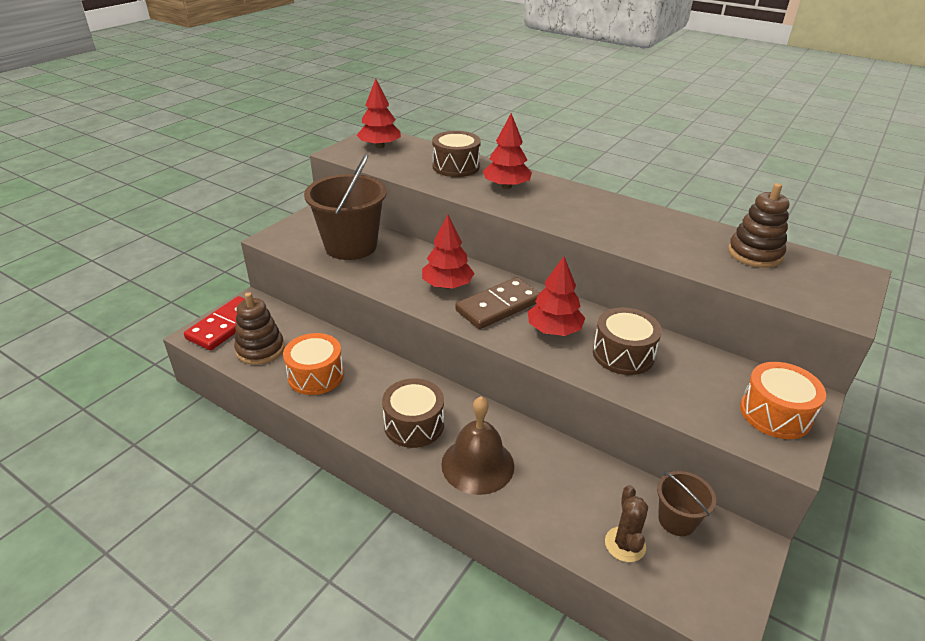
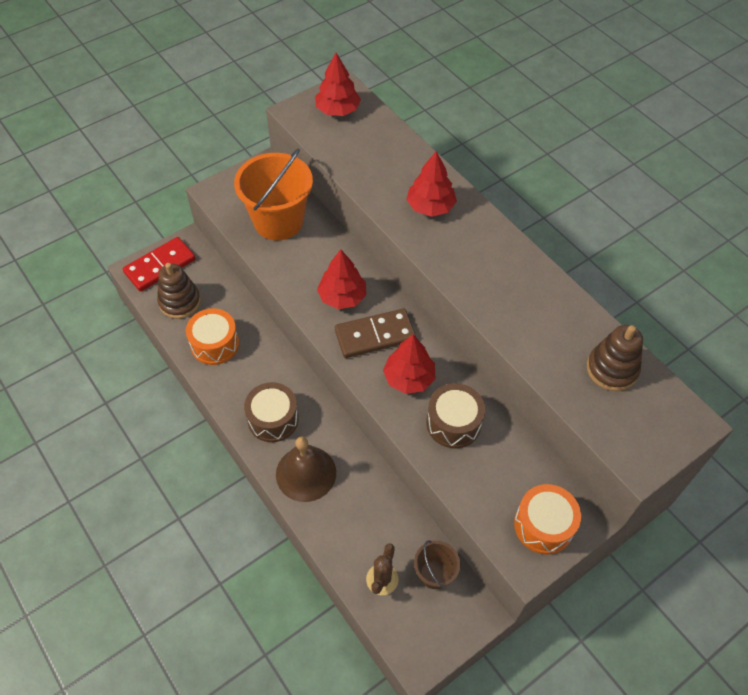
camera: 20 degrees right, 20 degrees up
(351, 246) = (278, 221): brown bucket -> orange bucket
(456, 166) = (397, 162): brown drum -> none

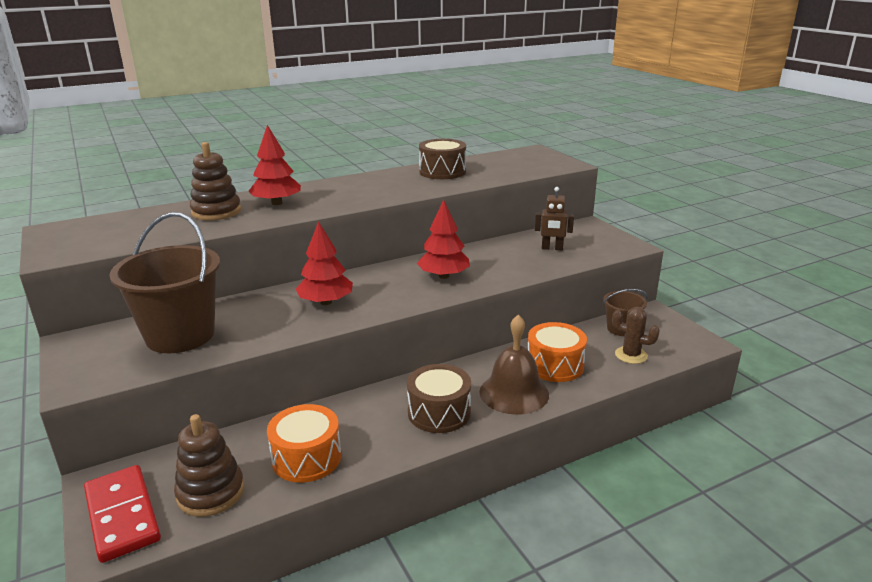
camera: 80 degrees left, 30 degrees down
(278, 221) = (180, 335): orange bucket -> brown bucket
(338, 110) = (84, 234): red tree -> none
(375, 335) = (386, 288): brown domino -> none
(453, 423) = (498, 261): brown drum -> brown drum (442, 172)
(499, 476) = (552, 248): none -> brown robot
(543, 525) = (595, 238): orange drum -> orange drum (554, 365)
(612, 369) = (486, 164): brown stacking toy -> brown stacking toy (216, 212)

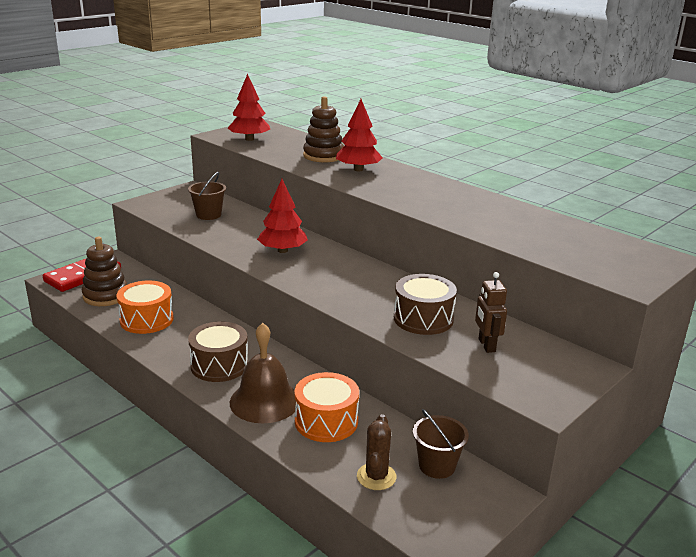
camera: 70 degrees right, 0 degrees up
(180, 335) = (208, 215): brown bucket -> brown bucket, size x0.51
(442, 172) = (513, 217): brown drum -> brown drum (423, 319)
(443, 276) = (366, 292): red tree -> red tree (249, 139)

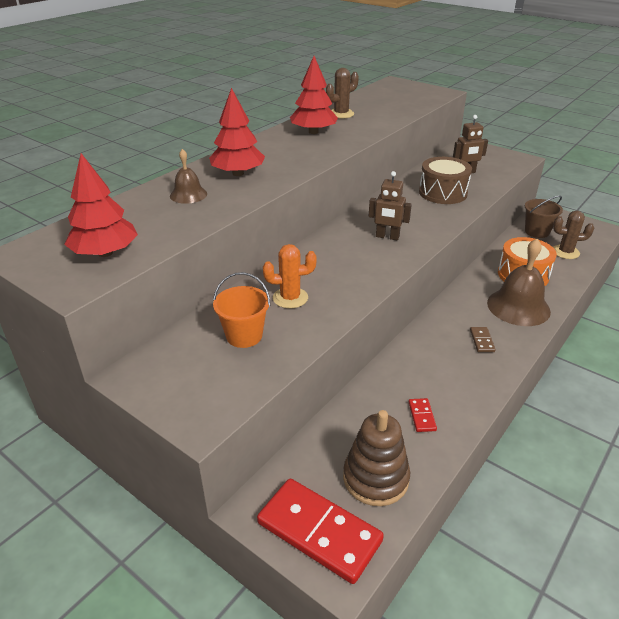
camera: 95 degrees left, 10 degrees up
(147, 320) = (421, 416): orange drum -> red domino
(208, 215) = (244, 336): brown bucket -> orange bucket
(219, 365) = (482, 341): brown drum -> brown domino
(245, 230) = (290, 298): none -> orange cactus
(282, 250) = (341, 265): red tree -> red tree (313, 132)
(323, 156) = (188, 194): brown stacking toy -> brown bell
(326, 274) = (387, 237): none -> brown robot
(515, 215) = (341, 114): none -> brown cactus

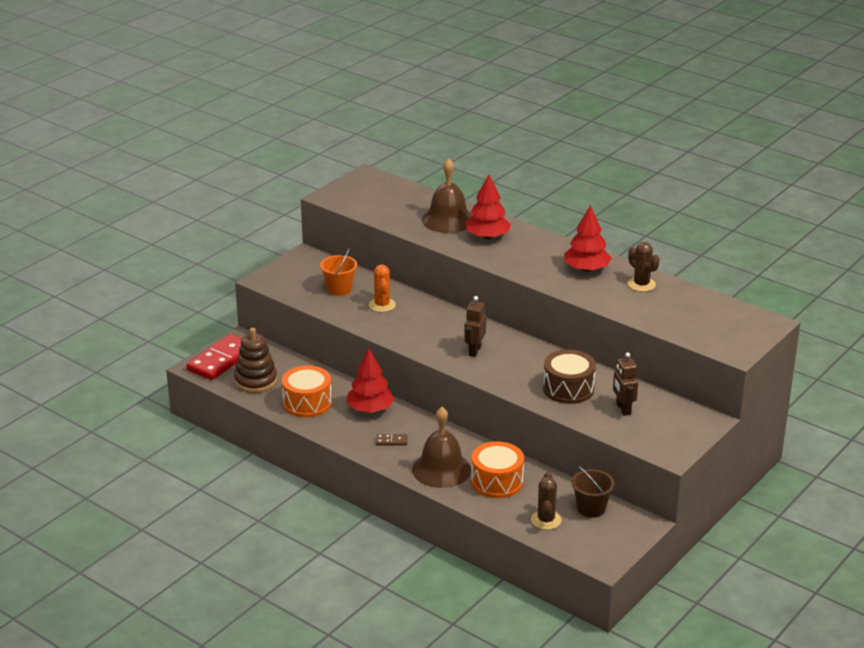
camera: 90 degrees right, 5 degrees down
(105, 253) = (364, 200): red tree -> red tree (370, 409)
(188, 194) = (448, 220): brown bell -> brown bell, size x1.85
(421, 416) = (307, 403): red domino -> orange drum

